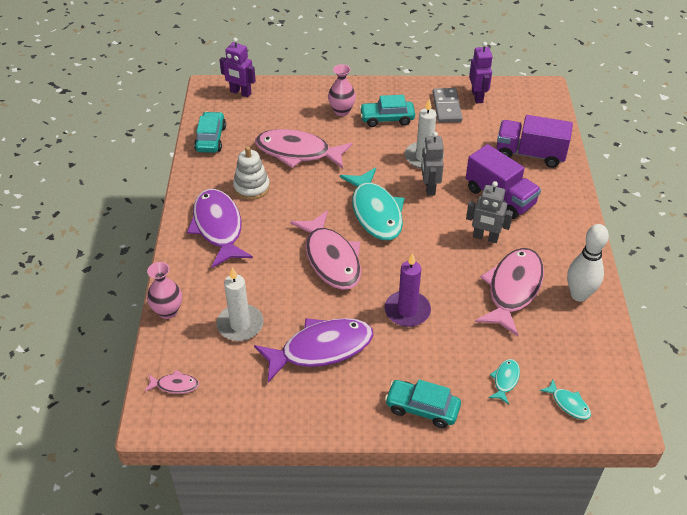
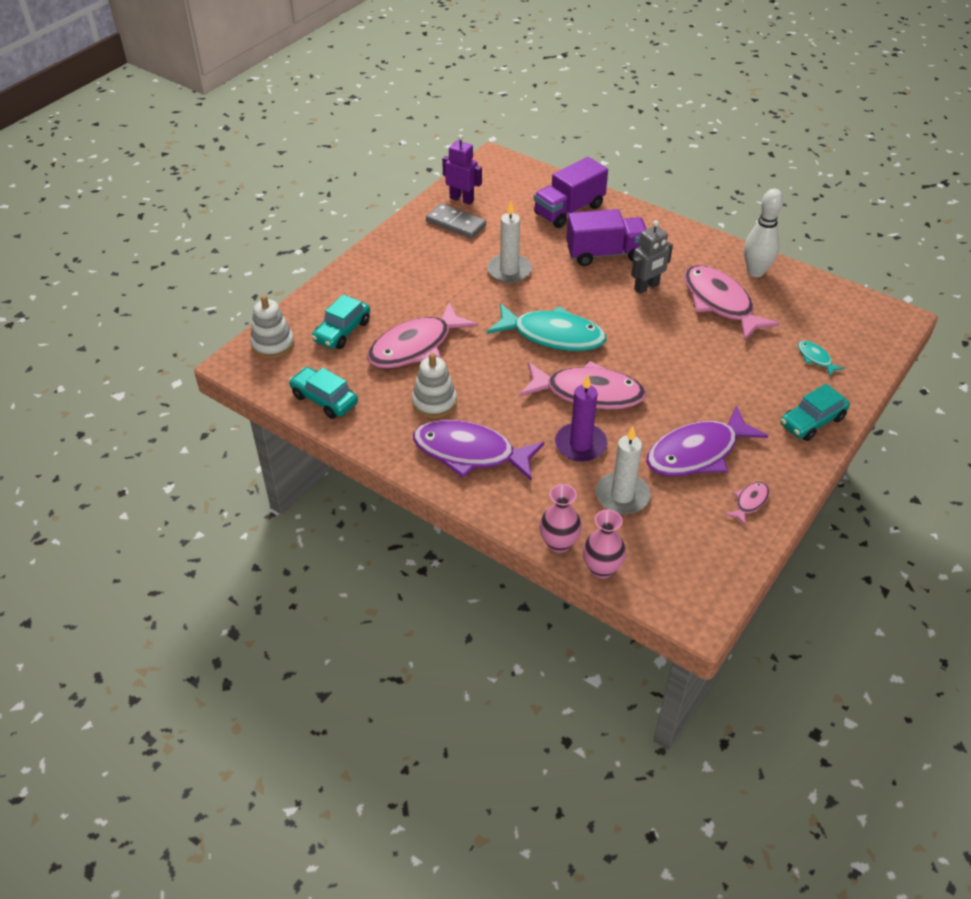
camera: 55 degrees left, 0 degrees up
(175, 385) = (665, 579): pink fish -> pink fish (749, 502)
(240, 92) = (273, 344): purple robot -> white stacking toy
(321, 349) = (697, 453): purple fish -> purple fish turned 135 degrees counterclockwise
(341, 111) = (386, 289): pink vase -> pink vase (601, 569)
(387, 119) = (431, 266): turquoise car -> turquoise car (342, 331)
(407, 311) = (694, 376): purple candle -> purple candle (580, 444)
(429, 187) = (553, 287): grey robot -> none
(568, 404) = (863, 337): turquoise fish -> none

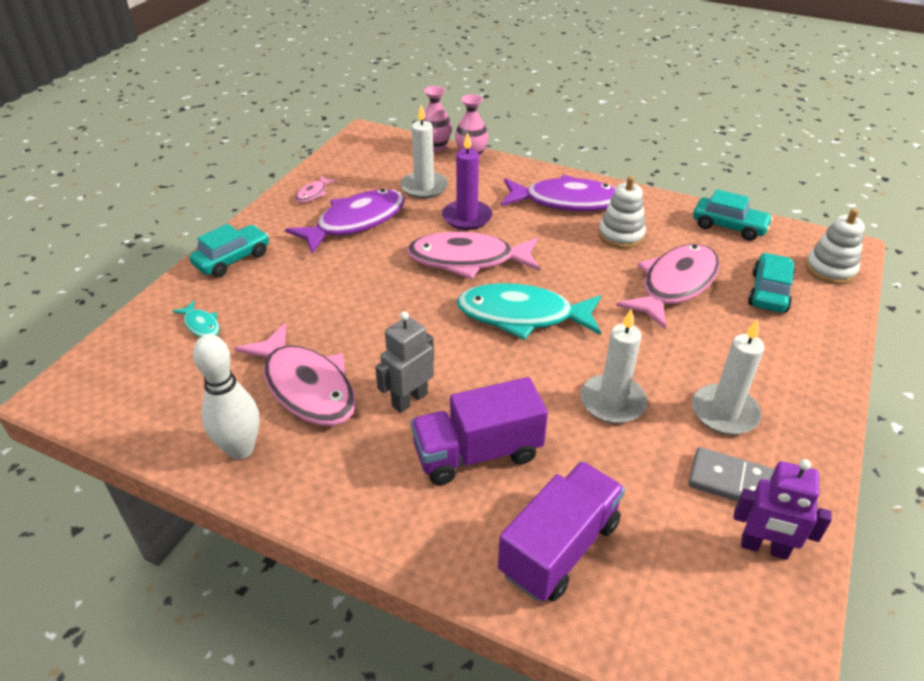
camera: 170 degrees right, 5 degrees down
(439, 257) = (724, 412): none -> white candle

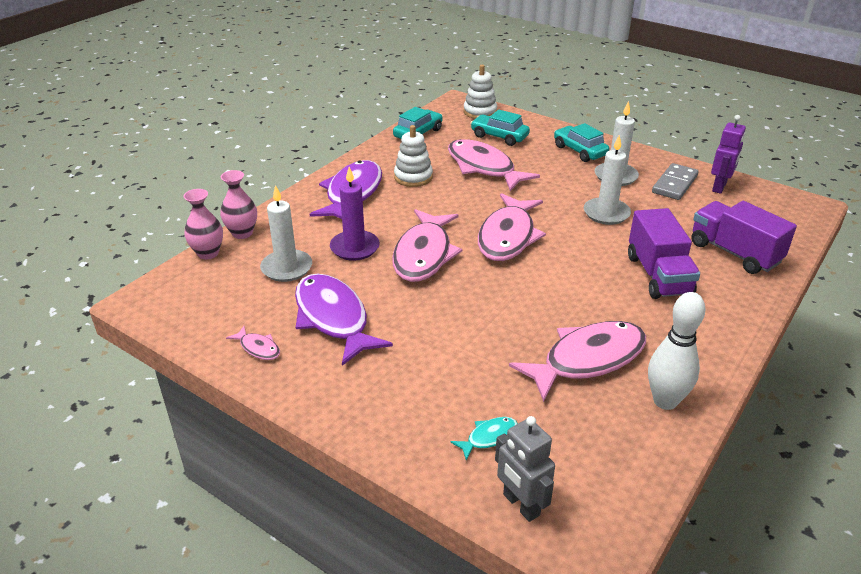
camera: 80 degrees left, 5 degrees down
(232, 259) = (371, 416): turquoise car -> turquoise car (579, 151)
(409, 400) = (604, 302): grey robot -> grey robot (521, 505)
(522, 316) = (508, 237): turquoise fish -> pink fish

